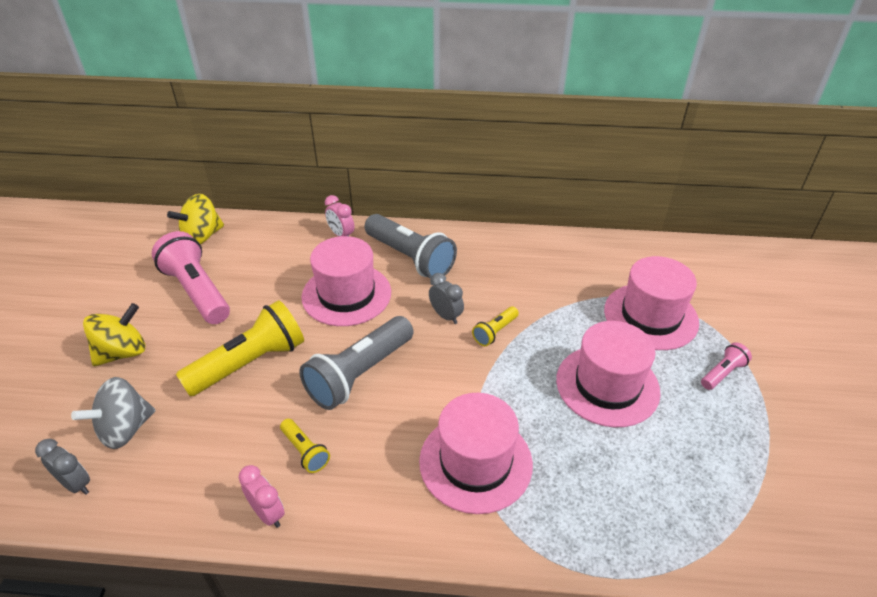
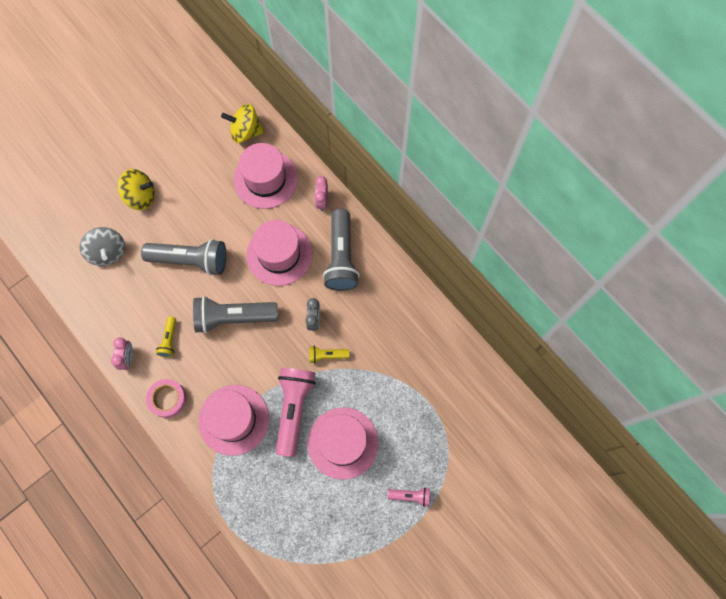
camera: 45 degrees right, 30 degrees up
(76, 484) = (69, 267): grey clock -> none
(125, 429) = (108, 252): grey spinning top -> grey spinning top turned 120 degrees counterclockwise
(197, 291) = (207, 180): pink flashlight -> pink flashlight (294, 409)
(250, 363) = (190, 260): yellow flashlight -> grey flashlight
(372, 511) = (168, 399): none -> pink tape
(650, 316) = (423, 427): pink hat -> pink hat (265, 179)

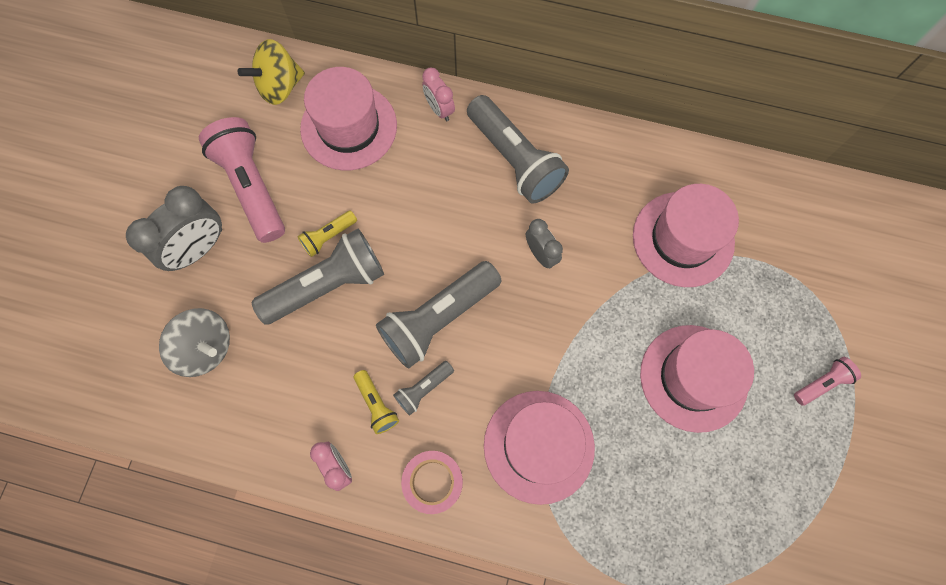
camera: 35 degrees left, 0 degrees up
(141, 196) = (198, 249): yellow spinning top -> grey clock
(198, 349) = (423, 389): none -> grey flashlight
(279, 254) = (436, 204): pink hat -> pink hat (683, 239)
(294, 409) = (603, 379): pink flashlight -> pink flashlight (252, 187)
(327, 355) = (590, 286): yellow flashlight -> yellow flashlight (328, 237)

